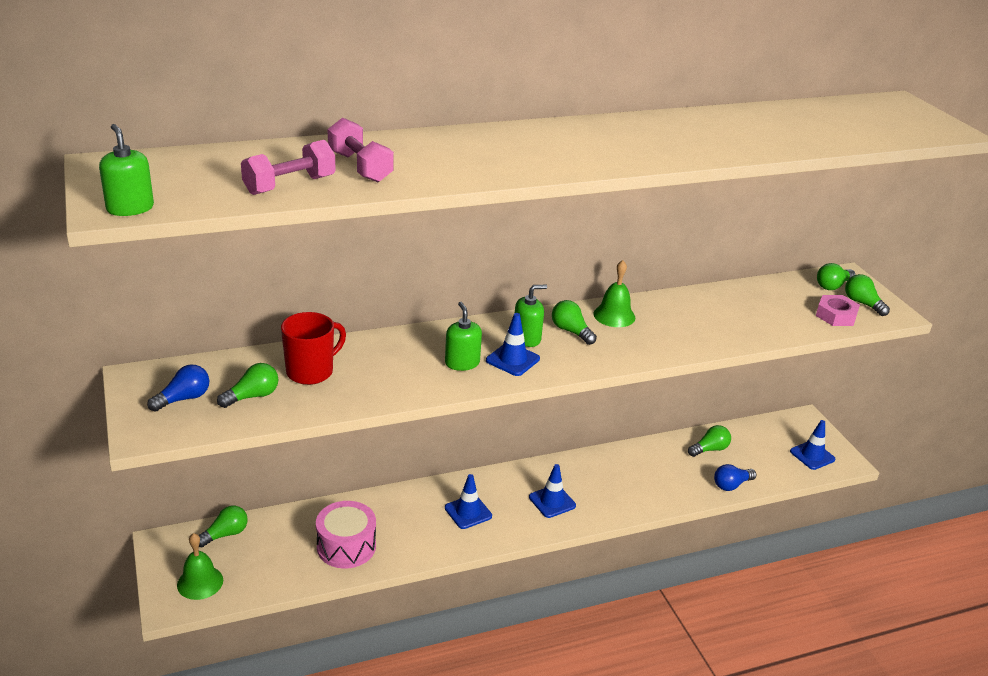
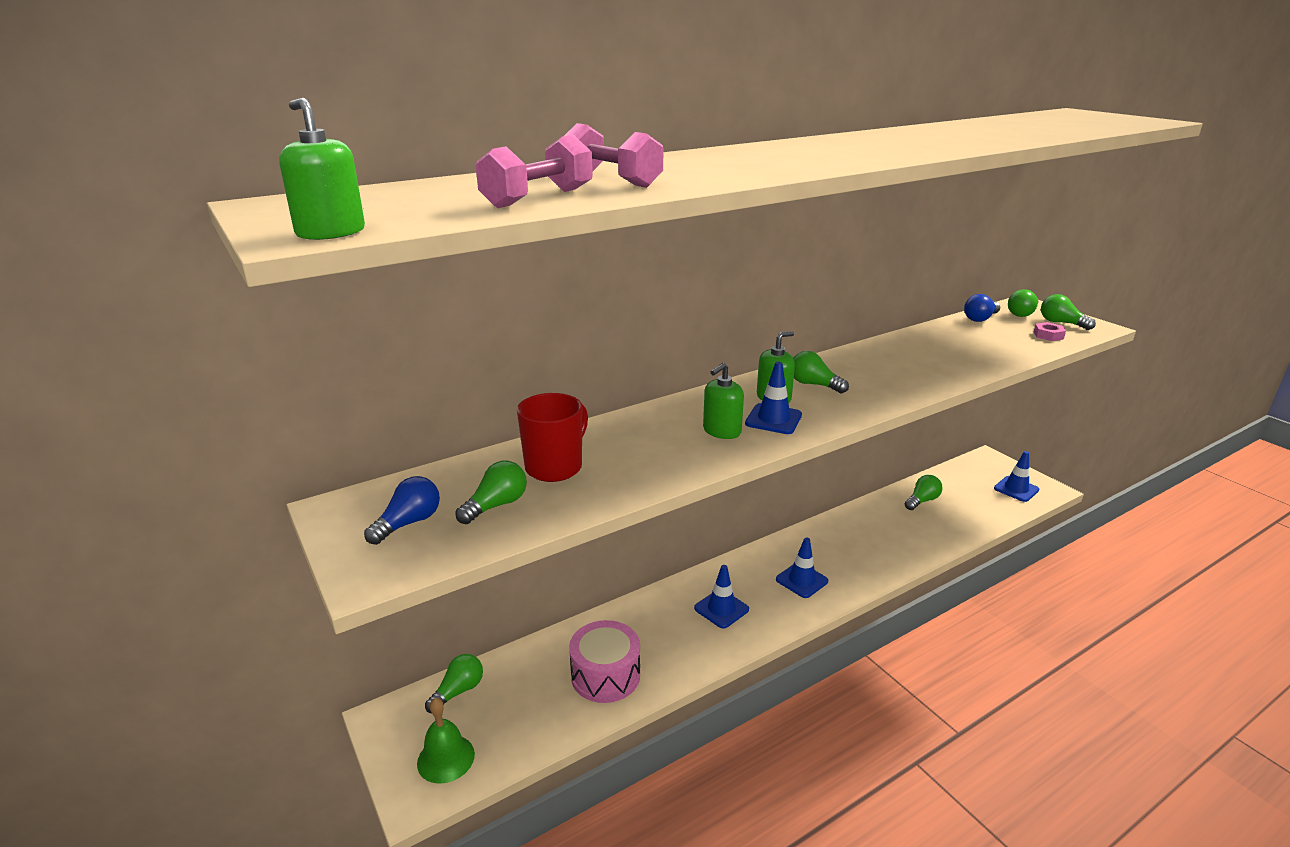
camera: 10 degrees left, 5 degrees down
(462, 363) = (721, 431): green soap dispenser -> green soap dispenser turned 105 degrees counterclockwise
(614, 315) = (845, 365): green bell -> none
(731, 485) = (963, 530): blue light bulb -> blue light bulb (980, 318)
(836, 315) = (1048, 335): pink nut -> pink nut, size x0.67

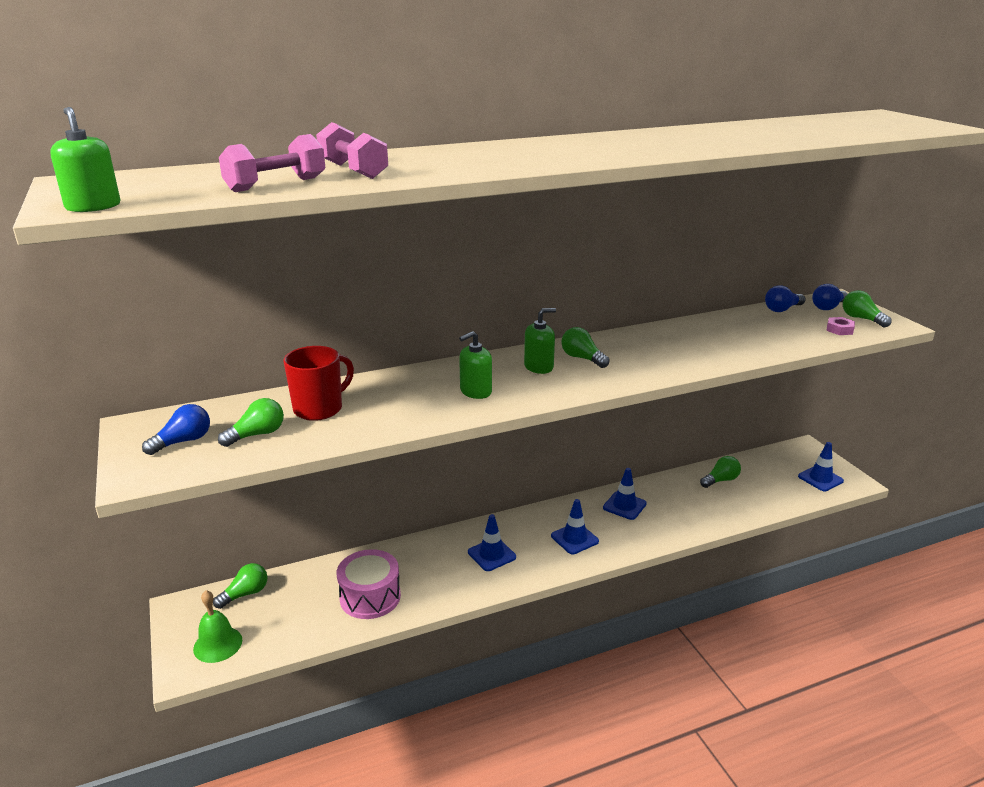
camera: 10 degrees right, 0 degrees up
(773, 419) = (527, 385): blue traffic cone -> blue traffic cone (624, 506)
(1022, 313) = (828, 307): green light bulb -> blue light bulb

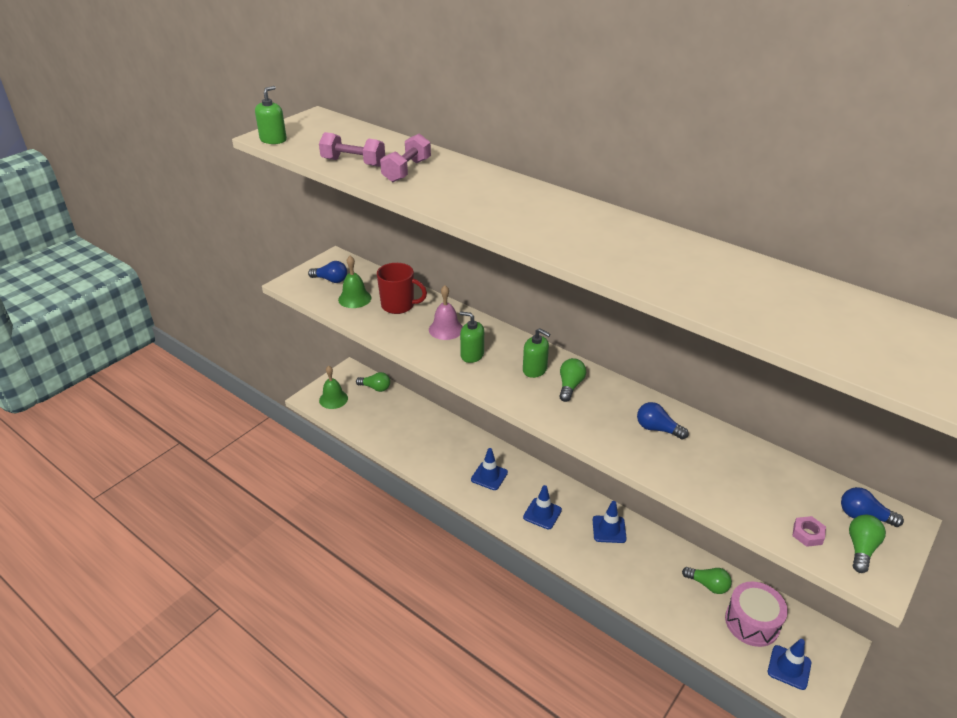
camera: 60 degrees right, 10 degrees up
(257, 435) = (354, 298): green light bulb -> green bell
(370, 597) = (408, 438): pink drum -> pink drum (752, 622)
(408, 393) = (446, 329): none -> pink bell
(782, 309) = (813, 481): blue light bulb -> blue light bulb (657, 429)

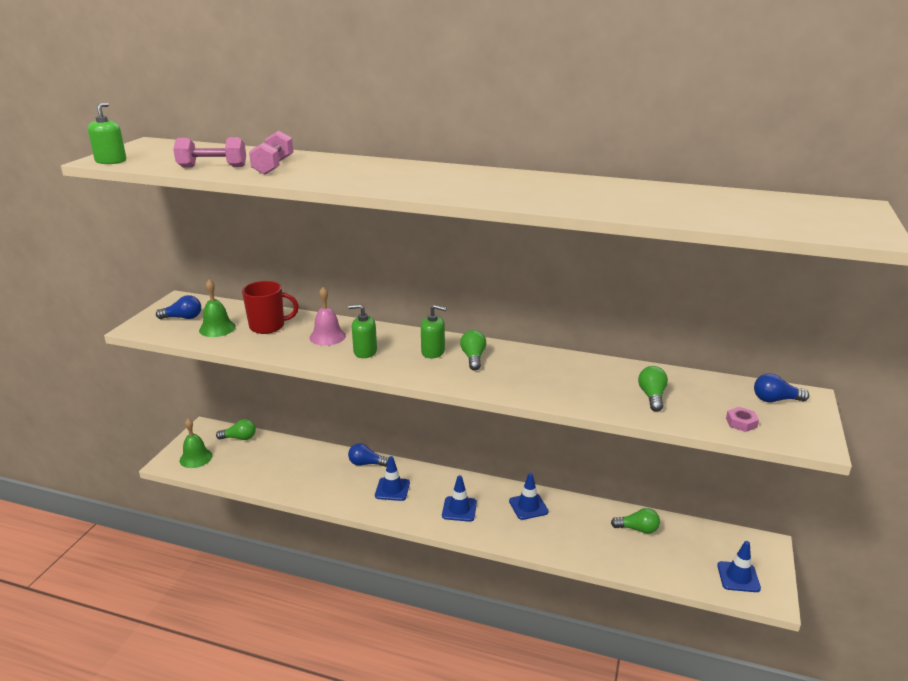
camera: 20 degrees left, 10 degrees down
(657, 429) = (571, 374): blue light bulb -> blue light bulb (366, 463)
(752, 622) = (689, 549): pink drum -> none
(861, 549) = (788, 423): green light bulb -> green light bulb (652, 396)

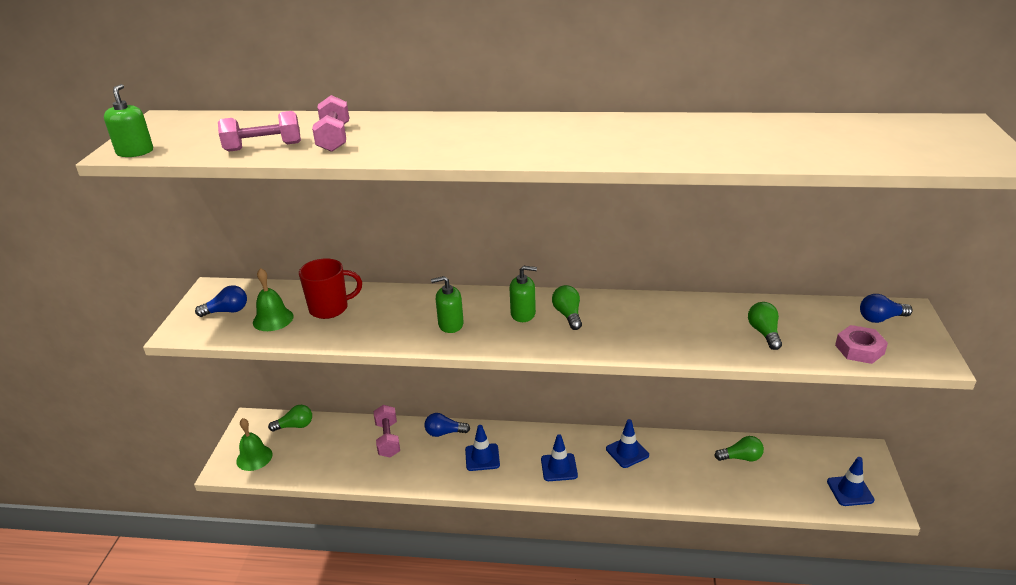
camera: 10 degrees left, 5 degrees up
(314, 461) = (388, 439): none -> pink dumbbell
(327, 336) = (401, 311): pink bell -> none
(741, 423) = (859, 349): pink nut -> pink nut, size x1.50

